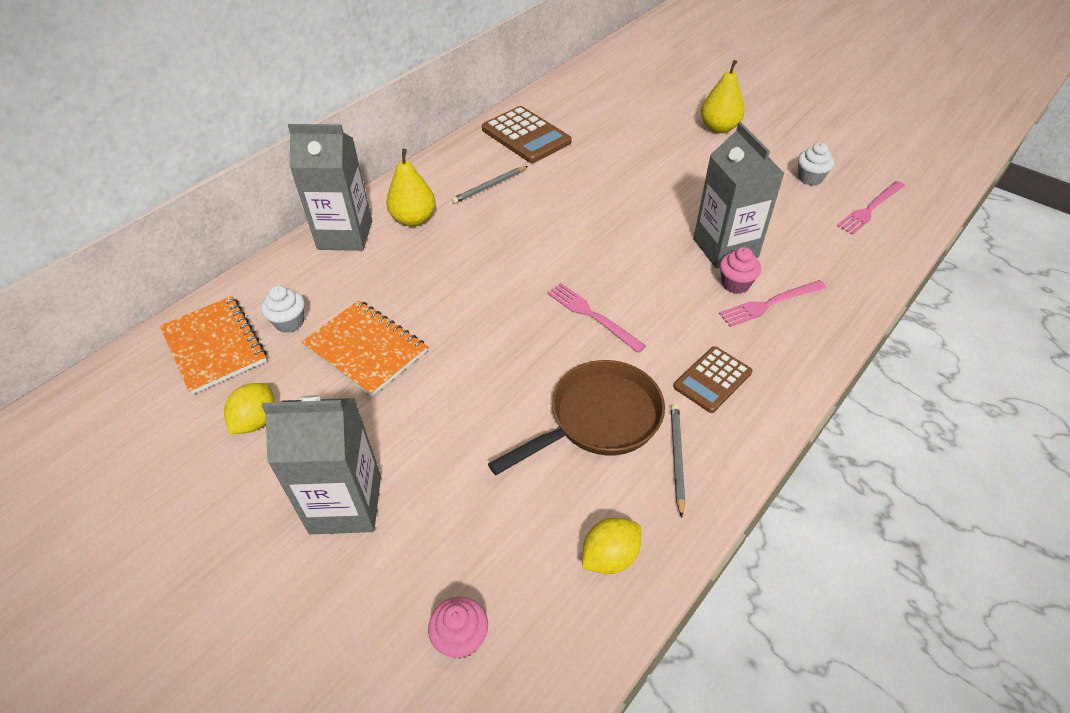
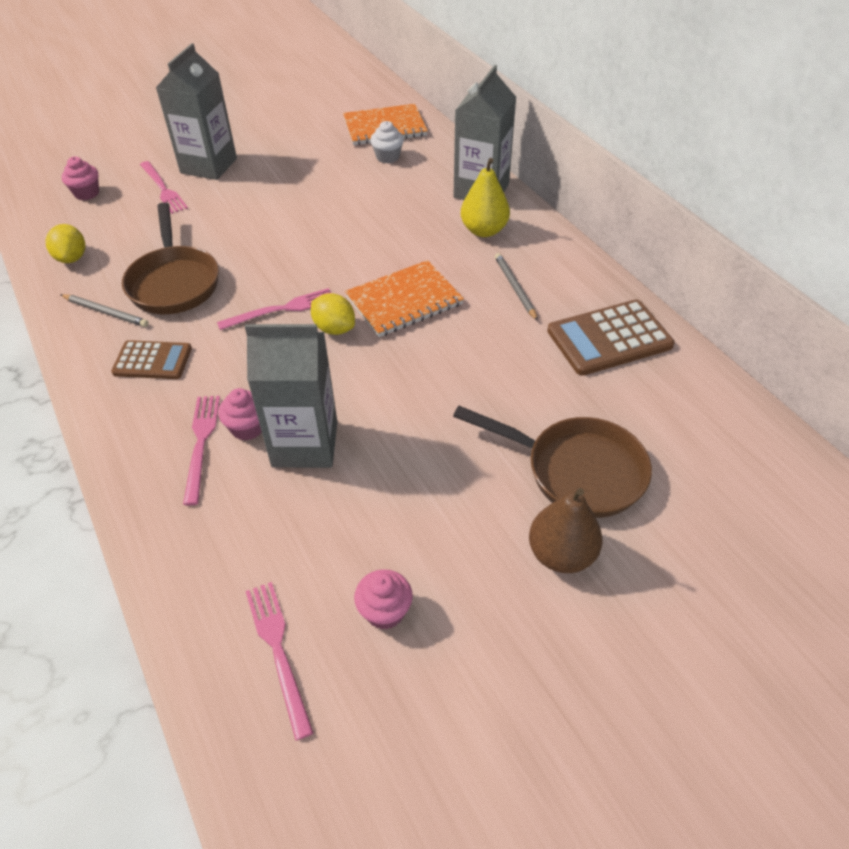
camera: 110 degrees right, 0 degrees up
(256, 420) = (302, 139): yellow lemon -> yellow lemon (334, 328)
(366, 349) = (334, 186): orange notebook -> orange notebook (404, 301)
(420, 532) = (163, 189): none -> pink fork
(656, 132) = (576, 471): none -> brown pan
(712, 380) = (152, 360): brown calculator -> brown calculator turned 120 degrees clockwise
(719, 128) = (561, 554): yellow pear -> brown pear
(810, 178) = (385, 611): white cupcake -> pink cupcake

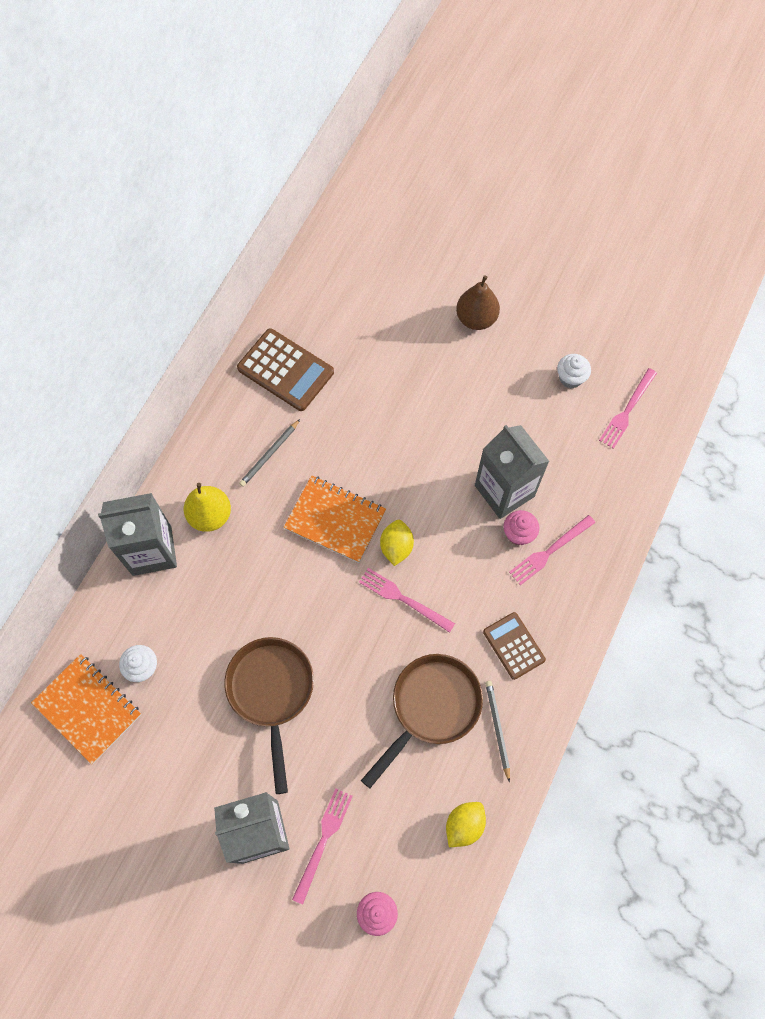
camera: 125 degrees left, 20 degrees up
(385, 611) = (570, 378): pink cupcake -> white cupcake
(576, 471) = (415, 337): brown pan -> brown pan (271, 692)

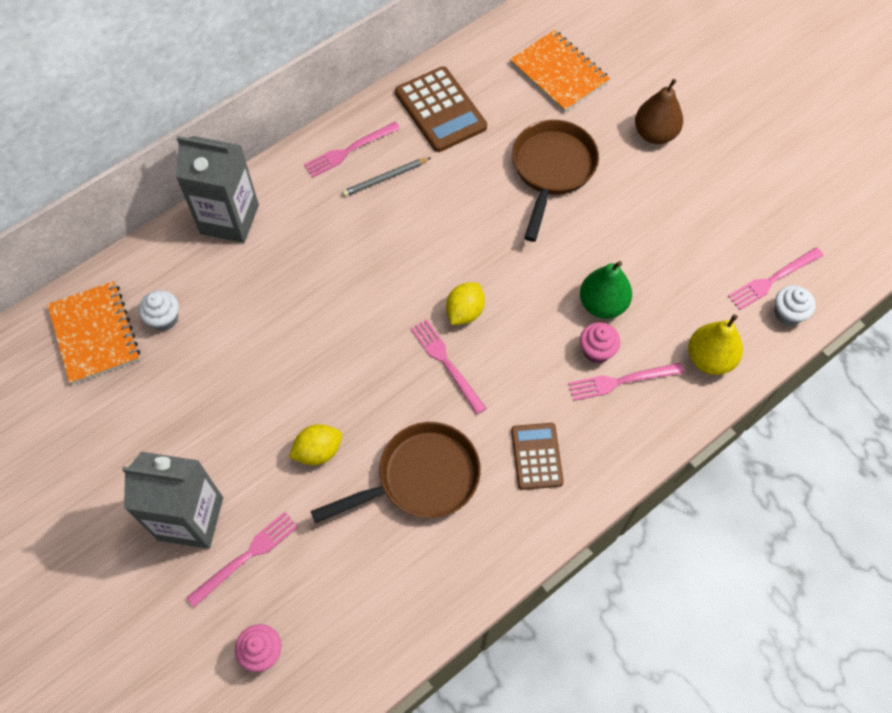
camera: 25 degrees right, 5 degrees down
(210, 515) = (300, 210): yellow pear -> yellow pear (709, 359)
(225, 441) = (349, 150): none -> pink fork
(271, 692) = (271, 394): brown pan -> brown pan (552, 170)
(335, 520) = (417, 262): orange notebook -> orange notebook (559, 73)
(464, 825) = (395, 608): yellow lemon -> yellow lemon (318, 451)
(497, 728) = (478, 529): grey pencil -> none
(504, 491) = (602, 304): grey carton -> green pear
(570, 378) = (726, 225): white cupcake -> white cupcake (788, 314)

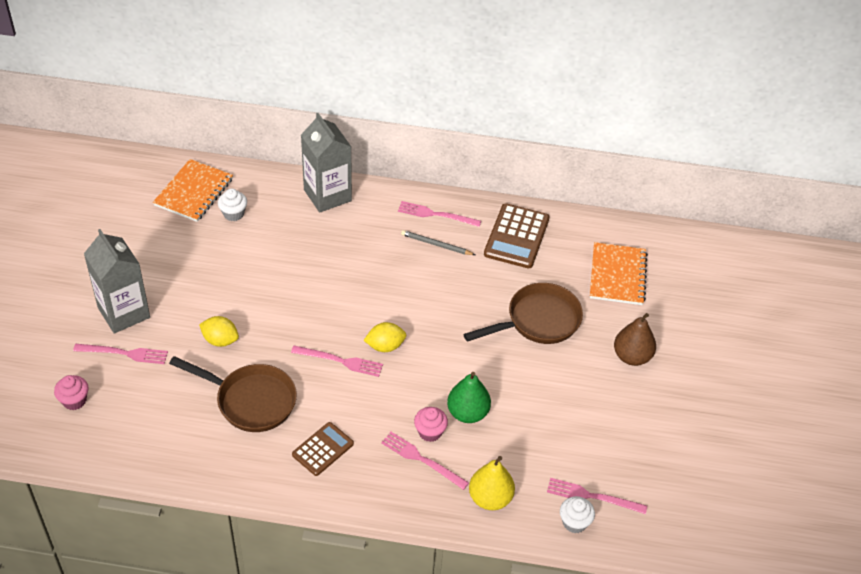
camera: 45 degrees right, 15 degrees down
(446, 363) = (340, 361): pink fork -> pink fork turned 90 degrees clockwise

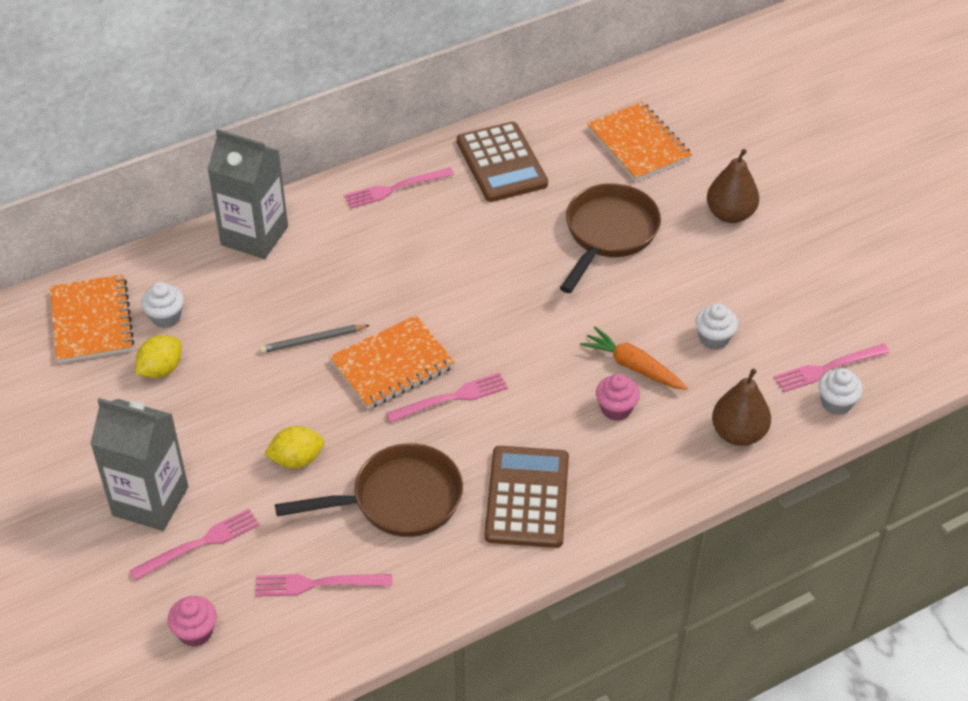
camera: 35 degrees left, 0 degrees up
(323, 449) = (527, 497): brown calculator -> brown calculator, size x1.58
(327, 319) = (392, 364): none -> orange notebook
(385, 346) = (482, 353): yellow lemon -> yellow lemon (161, 369)
(422, 459) = (636, 441): pink fork -> pink fork (318, 584)
(436, 244) = (427, 219): grey pencil -> grey pencil (312, 340)
(467, 413) = (633, 366): green pear -> orange carrot
(490, 498) = (738, 433): yellow pear -> brown pear
(537, 429) = (714, 338): none -> white cupcake

